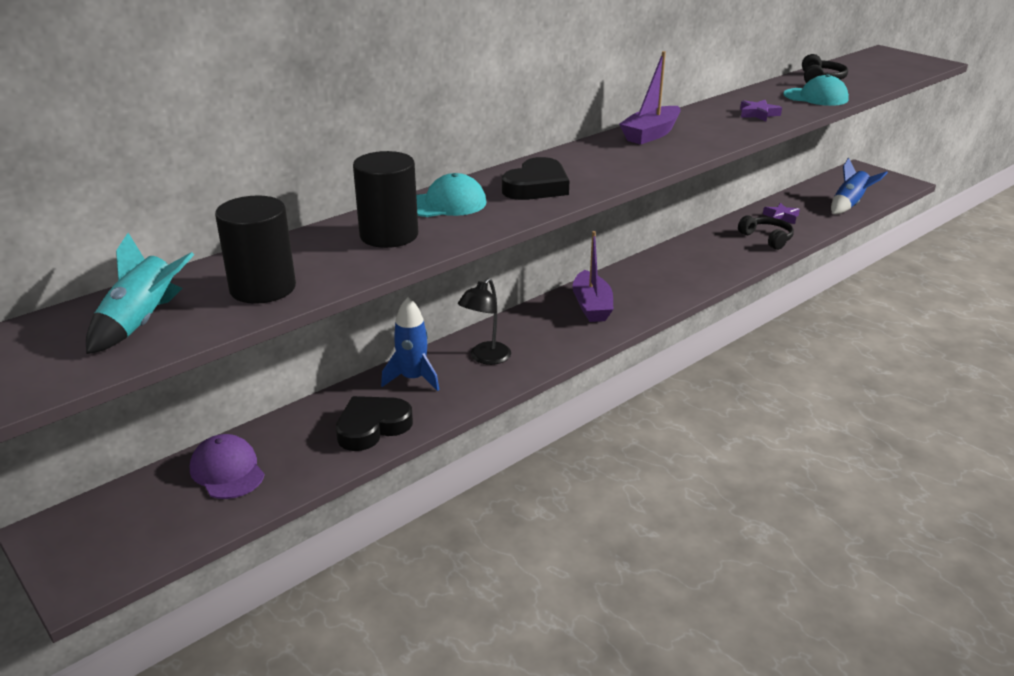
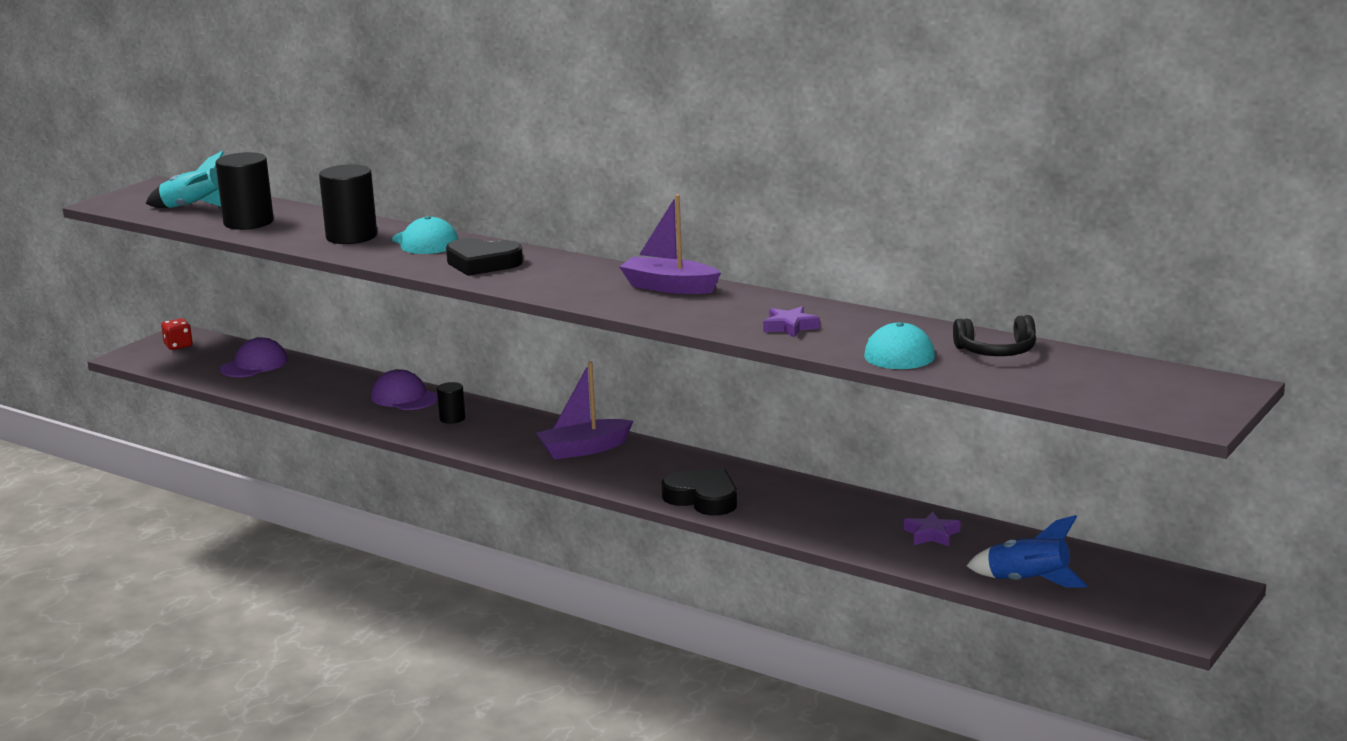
camera: 75 degrees right, 10 degrees down
(89, 533) = (178, 345): none -> red dice
(372, 427) = (324, 397): black heart -> black heart (703, 498)
(413, 379) = (404, 397): blue rocket -> purple cap
(485, 358) = (452, 418): black lamp -> black cylinder
(767, 238) = (844, 529): black headphones -> none

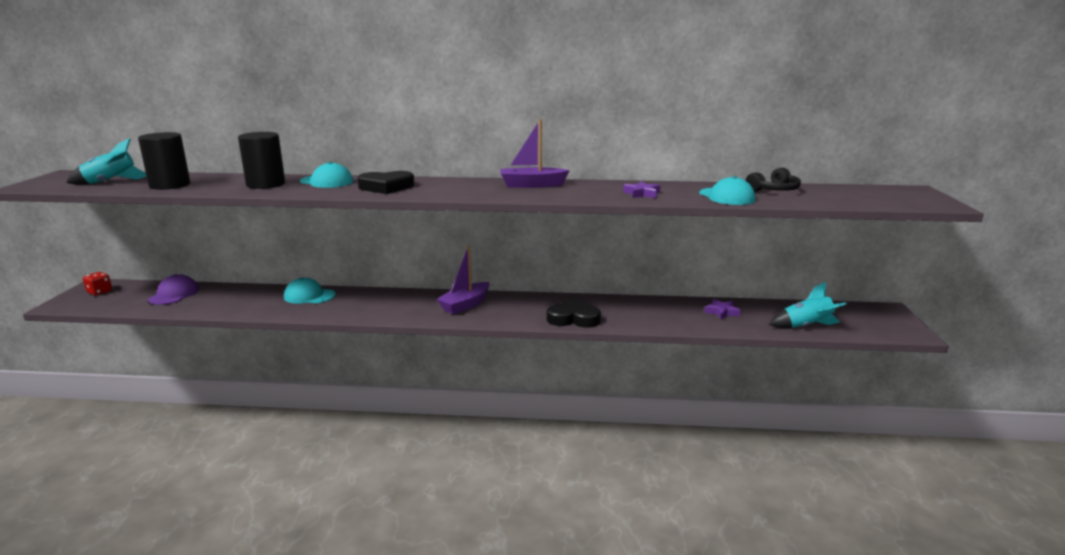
camera: 30 degrees left, 0 degrees up
(404, 397) = (309, 296): purple cap -> turquoise cap
(452, 418) = (357, 302): black cylinder -> none
(1027, 582) = (806, 326): blue rocket -> turquoise rocket

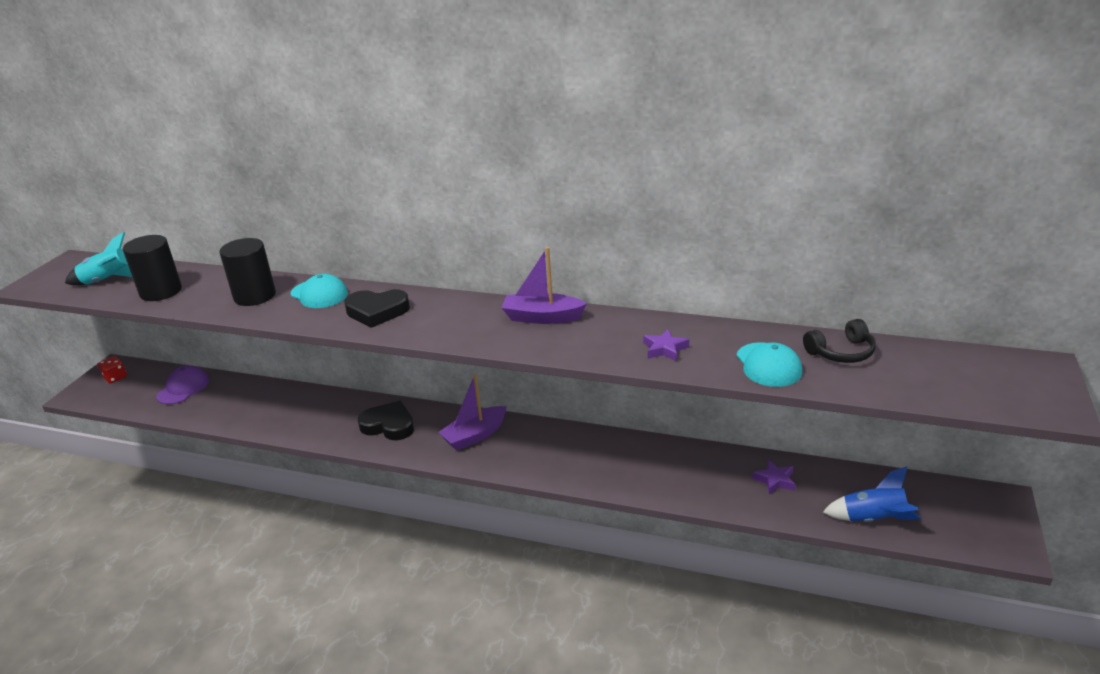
camera: 15 degrees right, 10 degrees up
(309, 296) = (314, 404): turquoise cap -> none
(573, 318) = (589, 473): black heart -> black heart (389, 425)
(806, 326) = (873, 519): turquoise rocket -> blue rocket

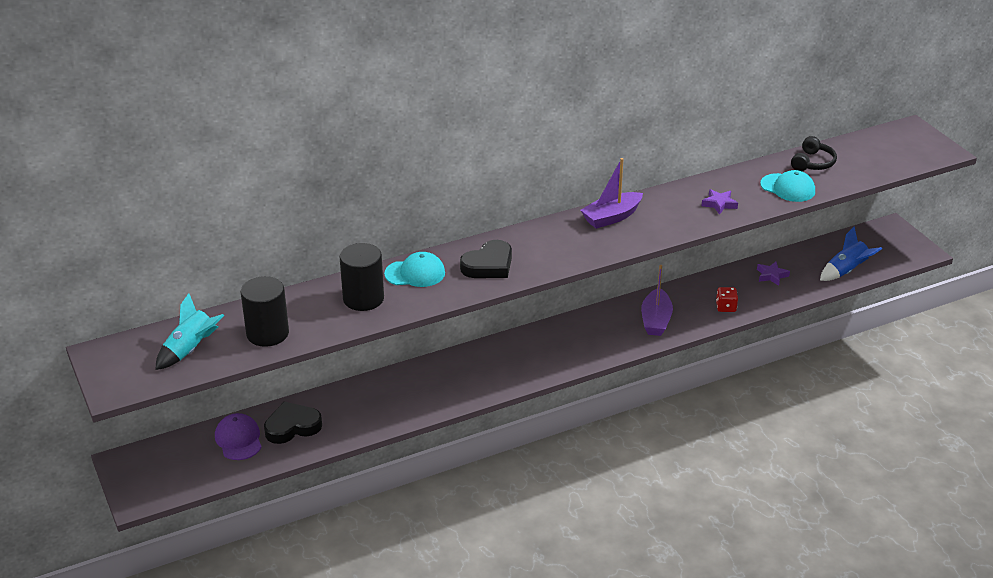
camera: 45 degrees left, 5 degrees up
(115, 377) = (146, 467): red dice -> red dice (726, 307)
(389, 425) = (475, 372): black heart -> black heart (292, 426)
(475, 435) = (550, 345): purple boat -> purple boat (656, 320)

